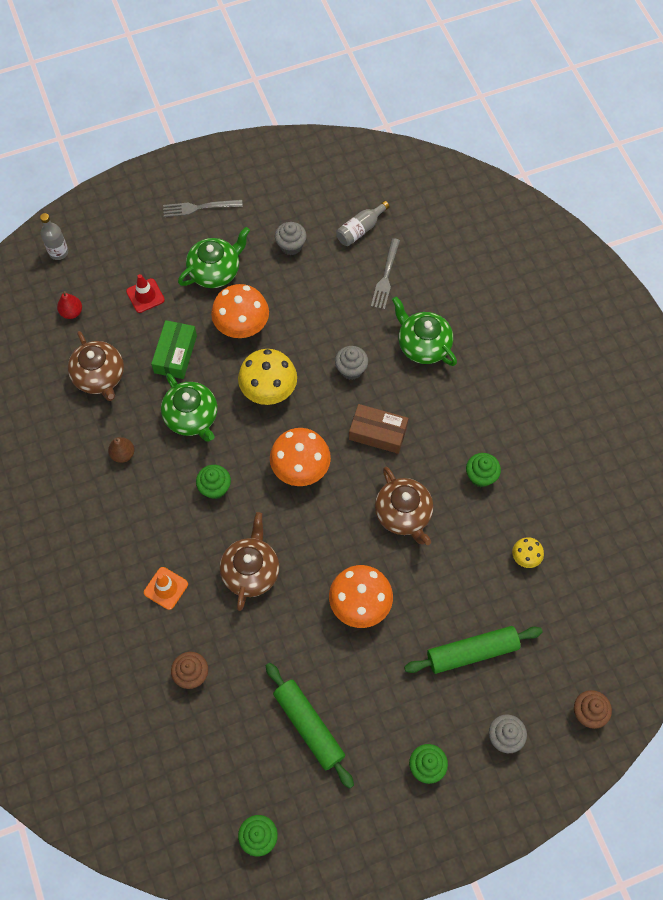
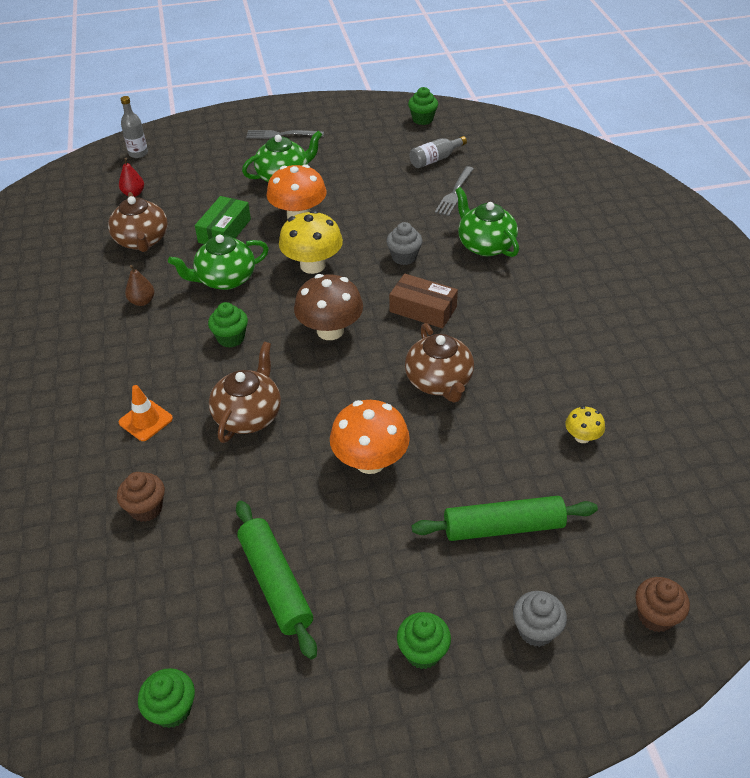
camera: 10 degrees right, 20 degrees down
(145, 296) = (209, 188): red traffic cone -> none
(192, 417) = (225, 279): green teapot -> green teapot turned 90 degrees clockwise
(291, 246) = (363, 165): grey cupcake -> none
(300, 468) = (330, 330): orange mushroom -> brown mushroom
(481, 476) = (535, 357): green cupcake -> green cupcake (422, 119)

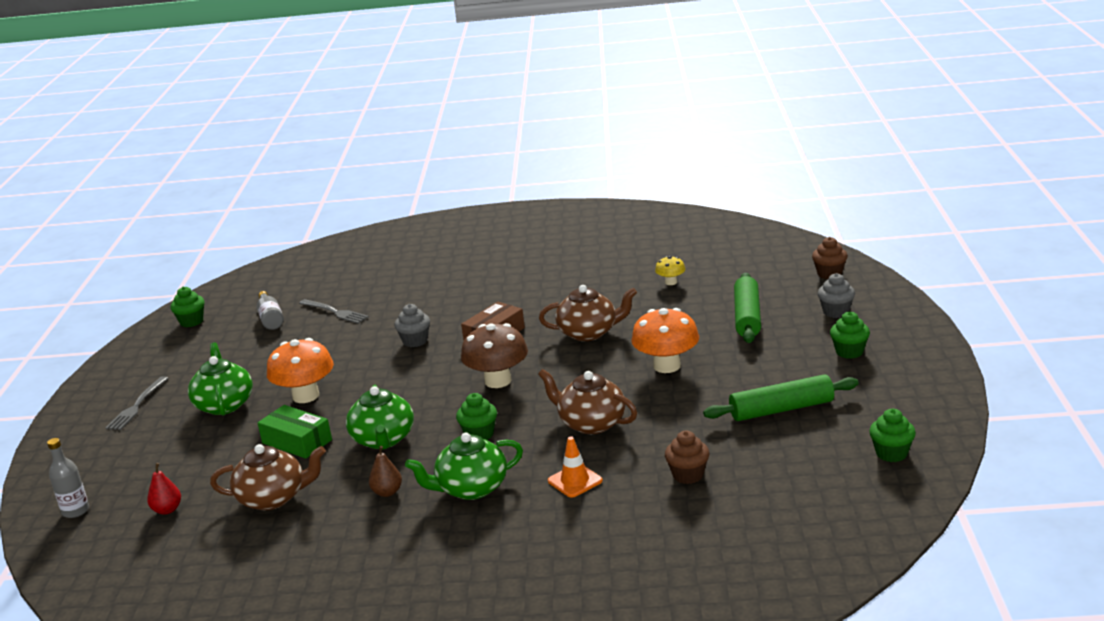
camera: 75 degrees left, 20 degrees down
(312, 265) = (394, 389): yellow mushroom -> none
(485, 245) = (424, 303): green teapot -> green teapot (471, 488)

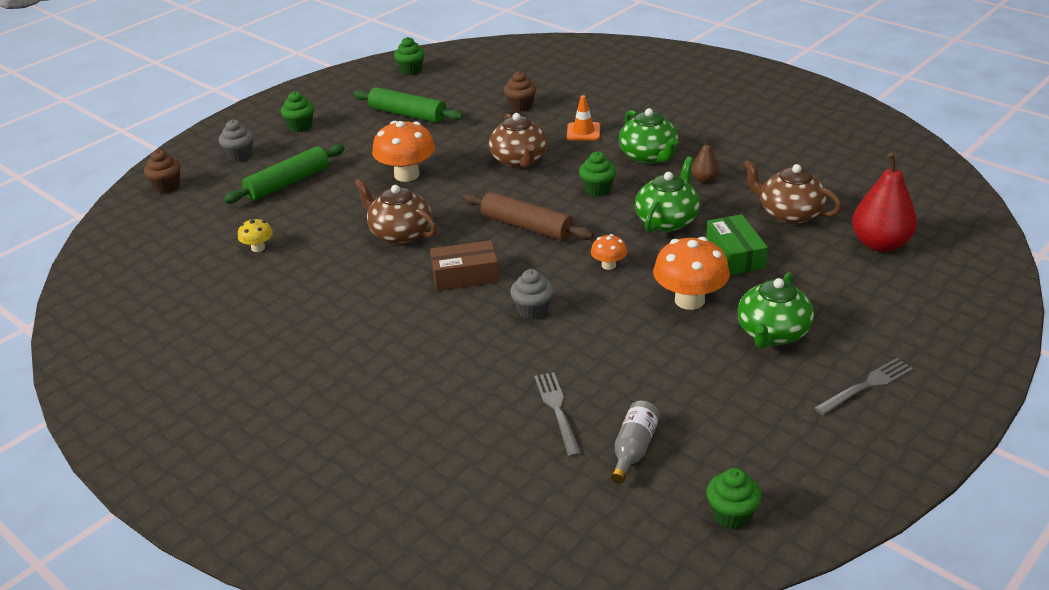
camera: 140 degrees left, 10 degrees up
(76, 511) = (964, 282): grey bottle -> none
(167, 510) = (880, 244): red pear -> red pear, size x1.99
(394, 388) = (608, 265): none -> orange mushroom
(471, 488) = (648, 156): green teapot -> green teapot turned 45 degrees clockwise
(498, 381) = (526, 226): brown mushroom -> brown rolling pin

